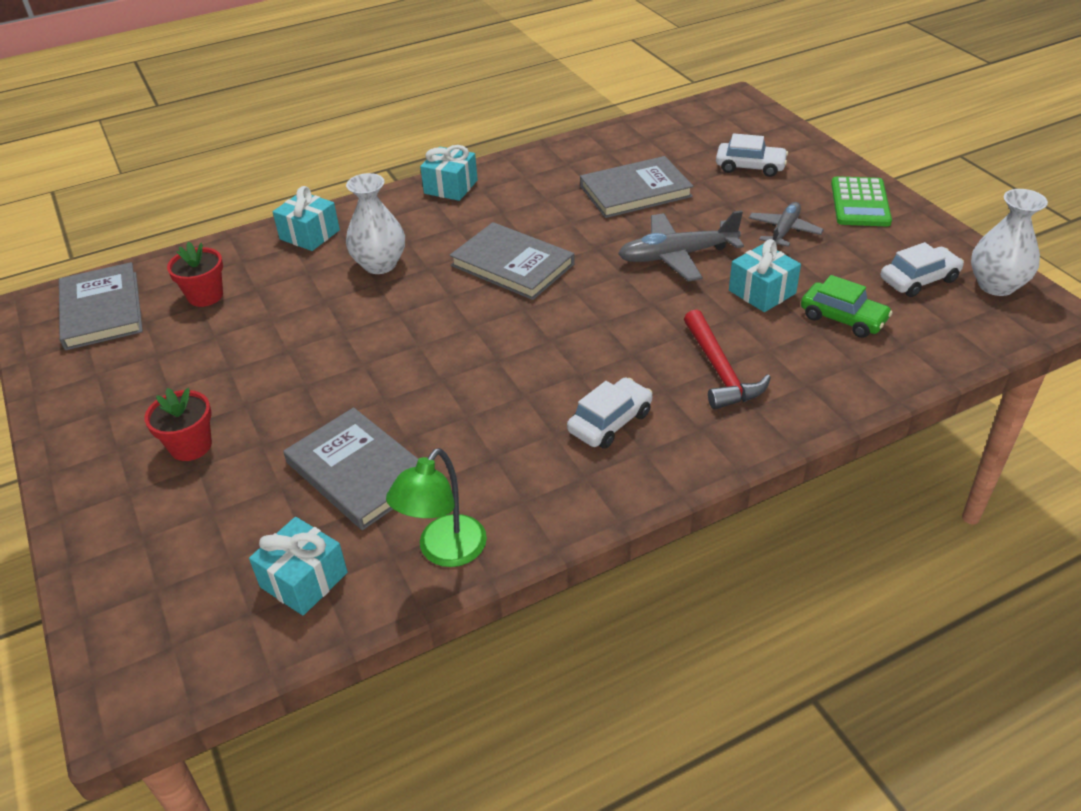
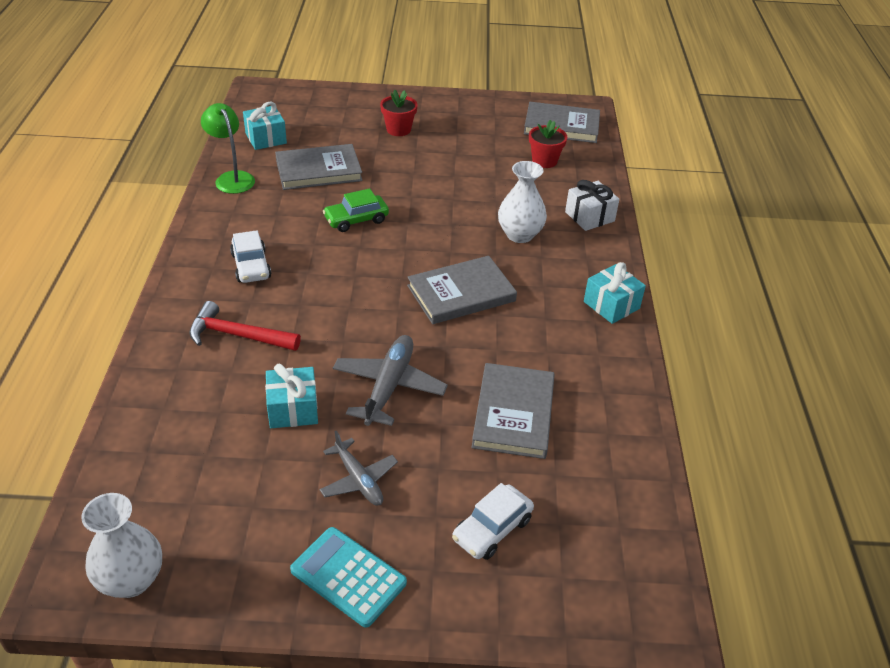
camera: 115 degrees right, 0 degrees up
(309, 235) = (589, 216): turquoise gift -> white gift
(843, 318) = (213, 436): green car -> green car (356, 220)
(860, 203) = (348, 576): green calculator -> turquoise calculator
(919, 280) = (199, 526): white car -> none

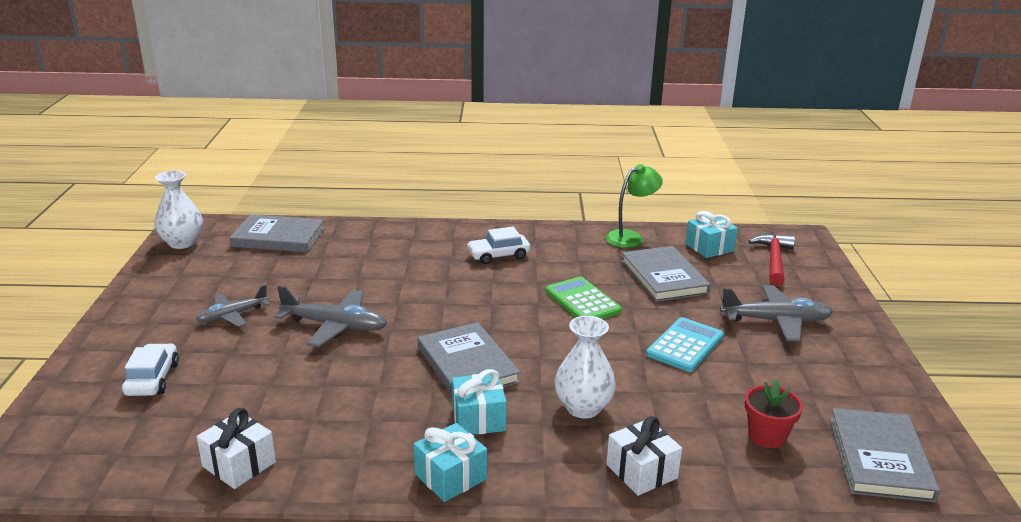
camera: 90 degrees right, 15 degrees down
(237, 335) = (407, 257): red hammer -> red hammer (774, 260)
(293, 409) = (317, 284): turquoise gift -> turquoise gift (478, 418)
(348, 576) = (142, 315): turquoise calculator -> turquoise calculator (685, 345)
(356, 220) = (582, 301): green car -> green calculator
(398, 129) = (776, 321): red flower pot -> grey plane
(492, 529) = (152, 379): white car -> white car turned 45 degrees clockwise
(514, 413) = (284, 394): grey book -> grey book (278, 237)
(619, 431) = (239, 464): none -> white gift

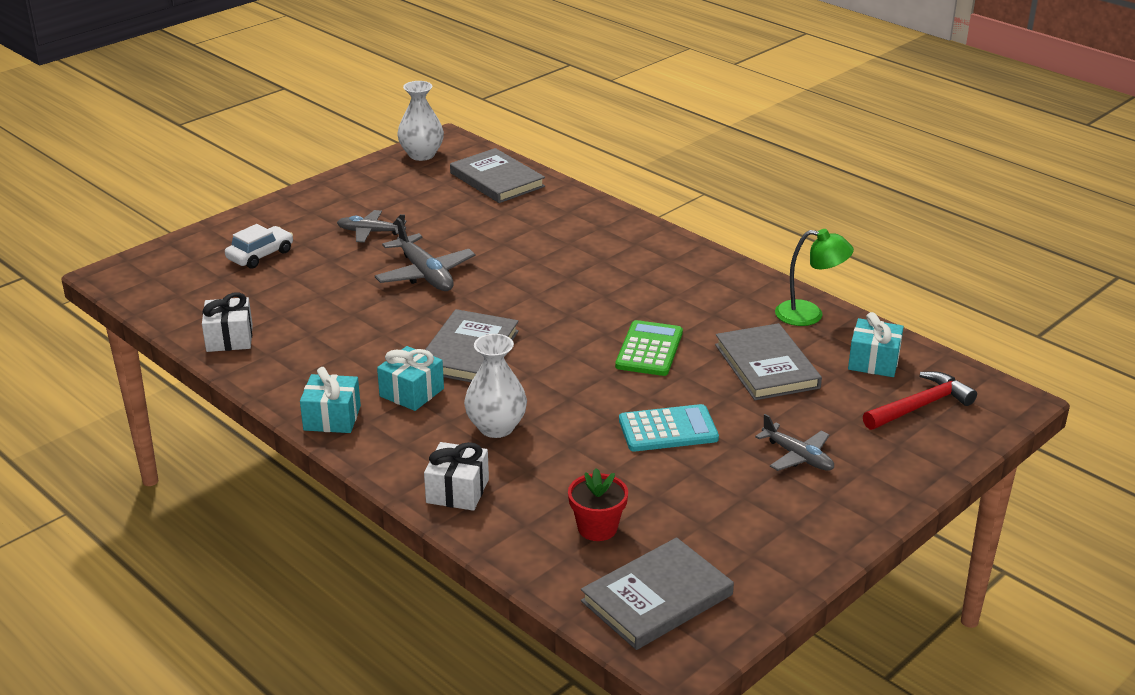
camera: 45 degrees right, 5 degrees up
(498, 255) = (649, 275): white car -> none
(664, 277) = (767, 366): grey book -> grey book turned 45 degrees counterclockwise
(776, 321) = (797, 456): grey plane -> grey plane, size x0.65

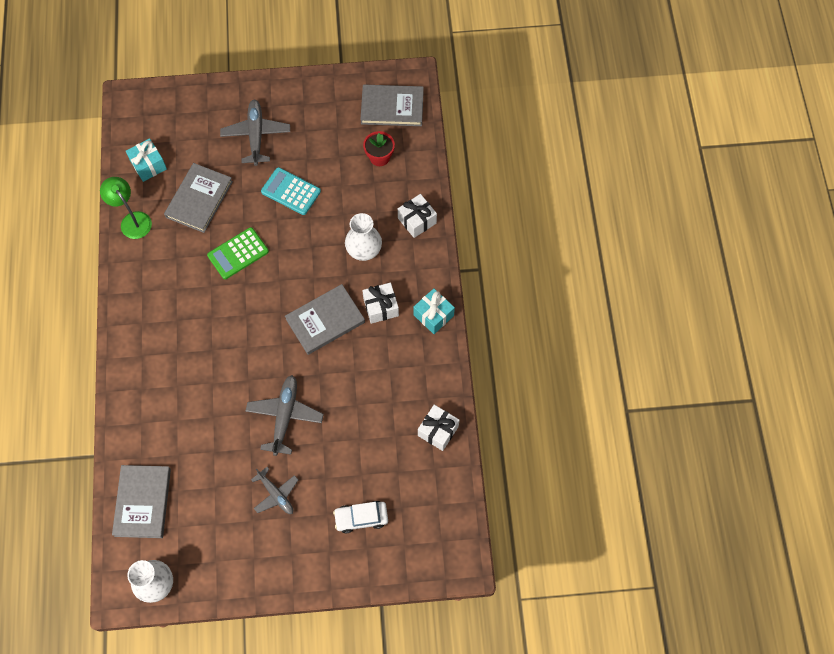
camera: 140 degrees left, 35 degrees up
(411, 392) = (381, 307): turquoise gift -> white gift
(797, 456) = (256, 135): grey plane -> grey plane, size x1.54
(920, 406) = (167, 124): red hammer -> none

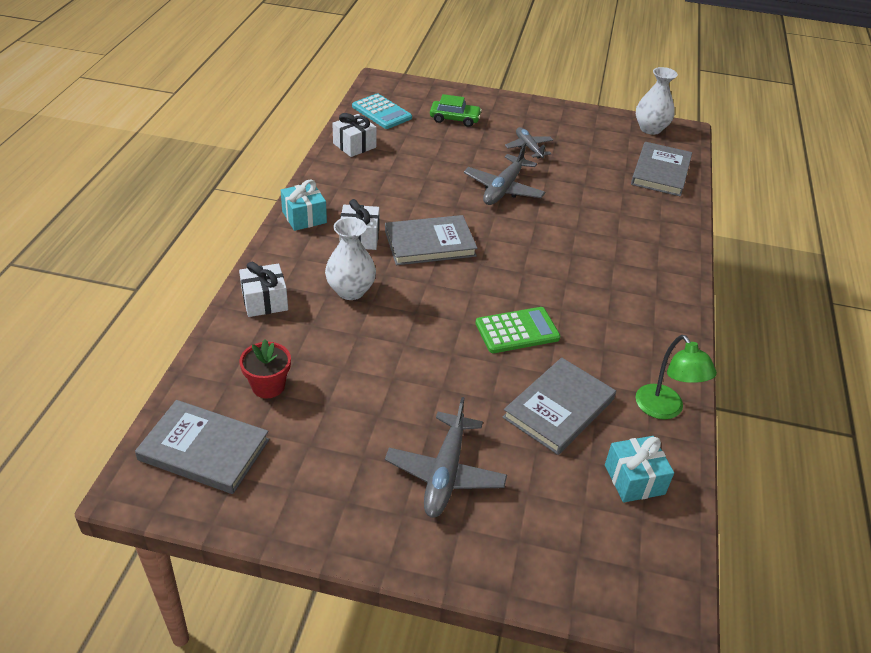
camera: 165 degrees left, 25 degrees down
(291, 191) = (419, 380): turquoise calculator -> turquoise calculator (381, 112)
(361, 518) = (455, 119): white car -> green car

